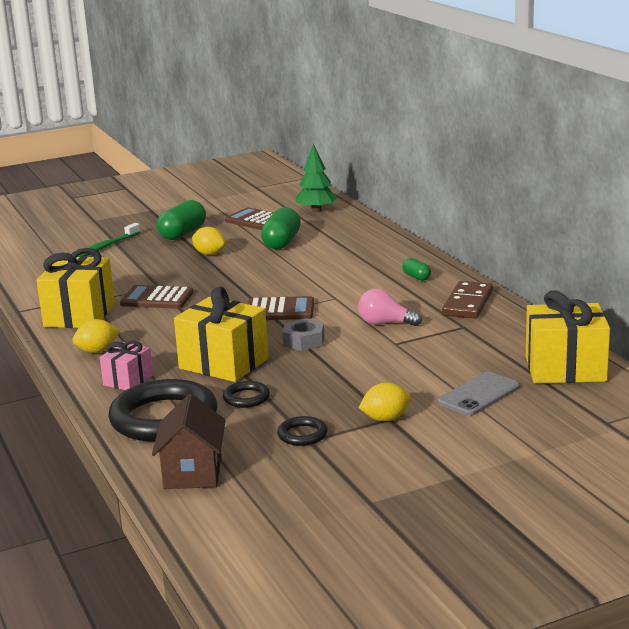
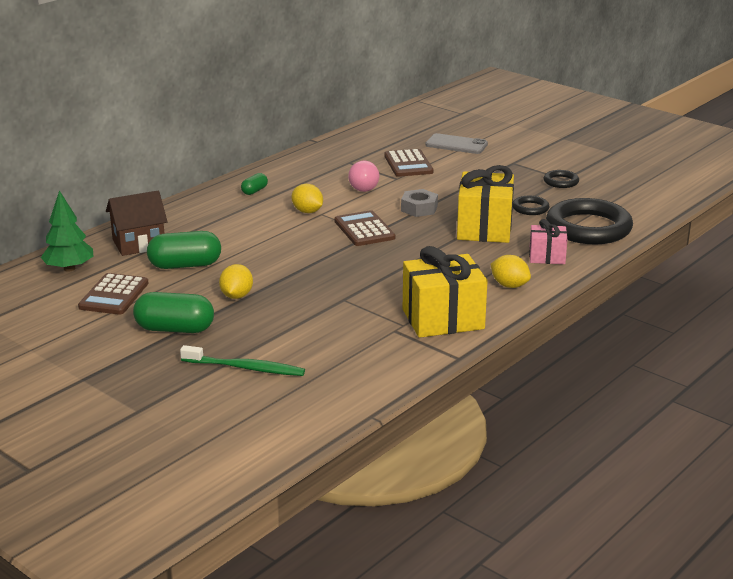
camera: 115 degrees left, 5 degrees up
(157, 298) = (375, 291): brown calculator -> brown calculator (408, 164)
(193, 473) = (642, 202): brown house -> brown house (139, 244)
(385, 419) = (515, 163): yellow lemon -> yellow lemon (307, 211)
(467, 303) = (303, 166): brown domino -> none
(565, 369) = (397, 128): yellow gift -> none

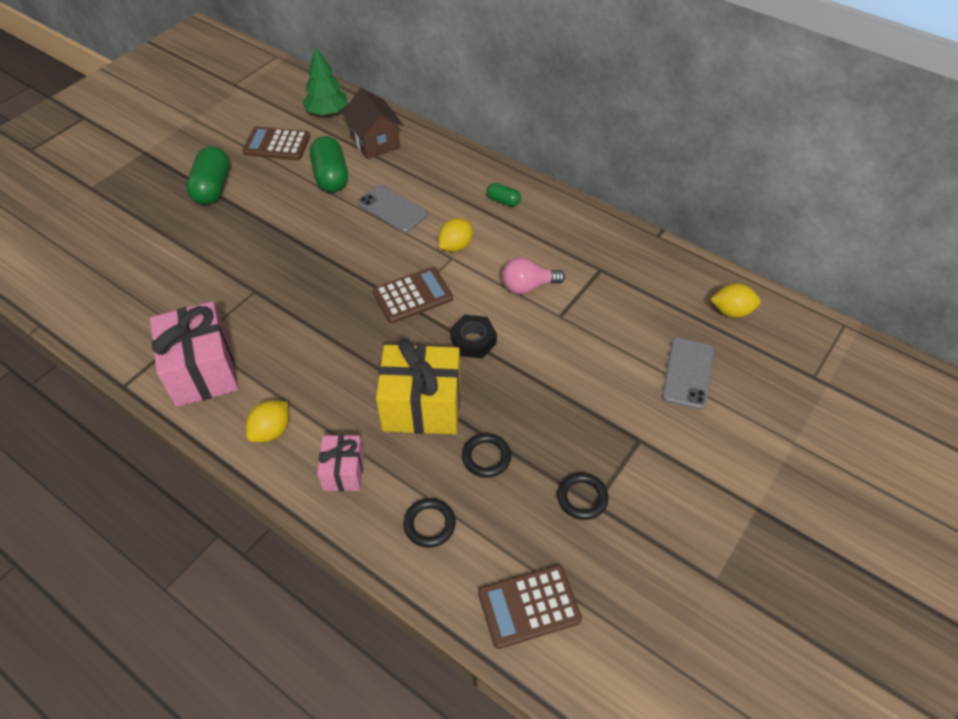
camera: 85 degrees right, 25 degrees up
(236, 296) = (268, 217): yellow lemon -> yellow lemon (731, 311)
(245, 368) = (139, 238): green toothbrush -> none
(247, 236) = (392, 209): none -> grey phone
(408, 164) = (607, 325): brown calculator -> brown calculator (529, 606)
(419, 208) = (473, 341): grey nut -> black nut
(443, 319) = (202, 371): yellow gift -> pink gift
(588, 228) = (429, 524): black ring -> black ring, size x0.45

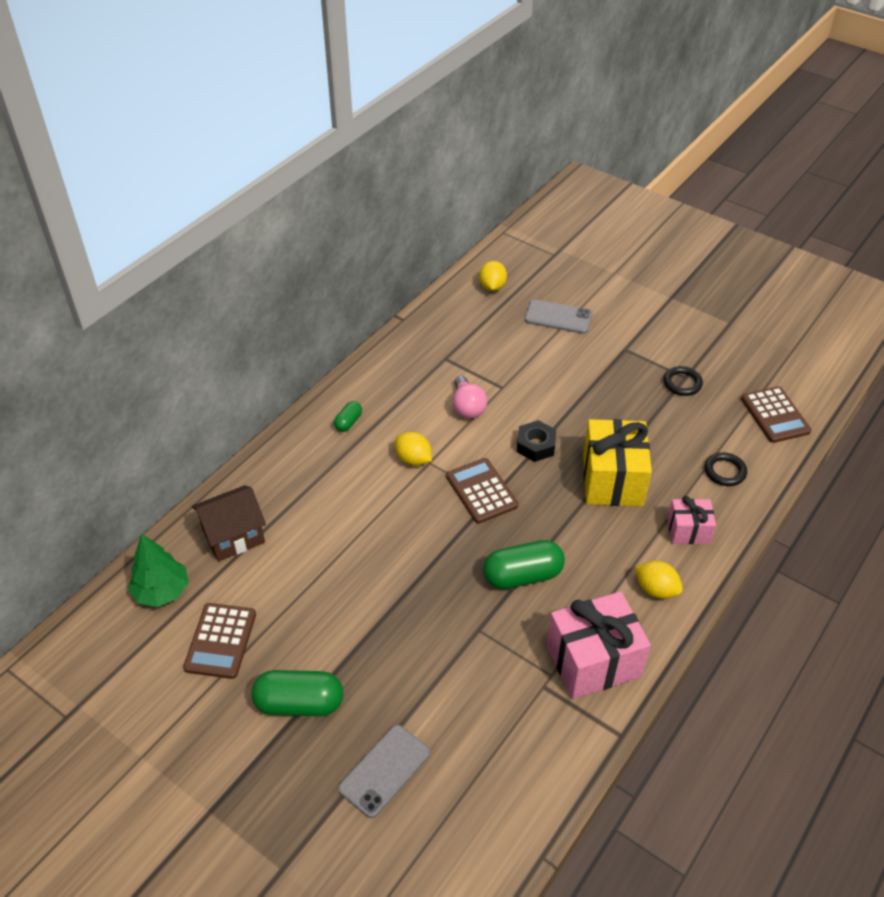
camera: 90 degrees left, 5 degrees down
(331, 177) = (292, 576): green capsule -> green capsule (522, 576)
(392, 209) = (354, 513): grey phone -> grey phone (384, 771)
(486, 457) = (656, 437): black ring -> none

